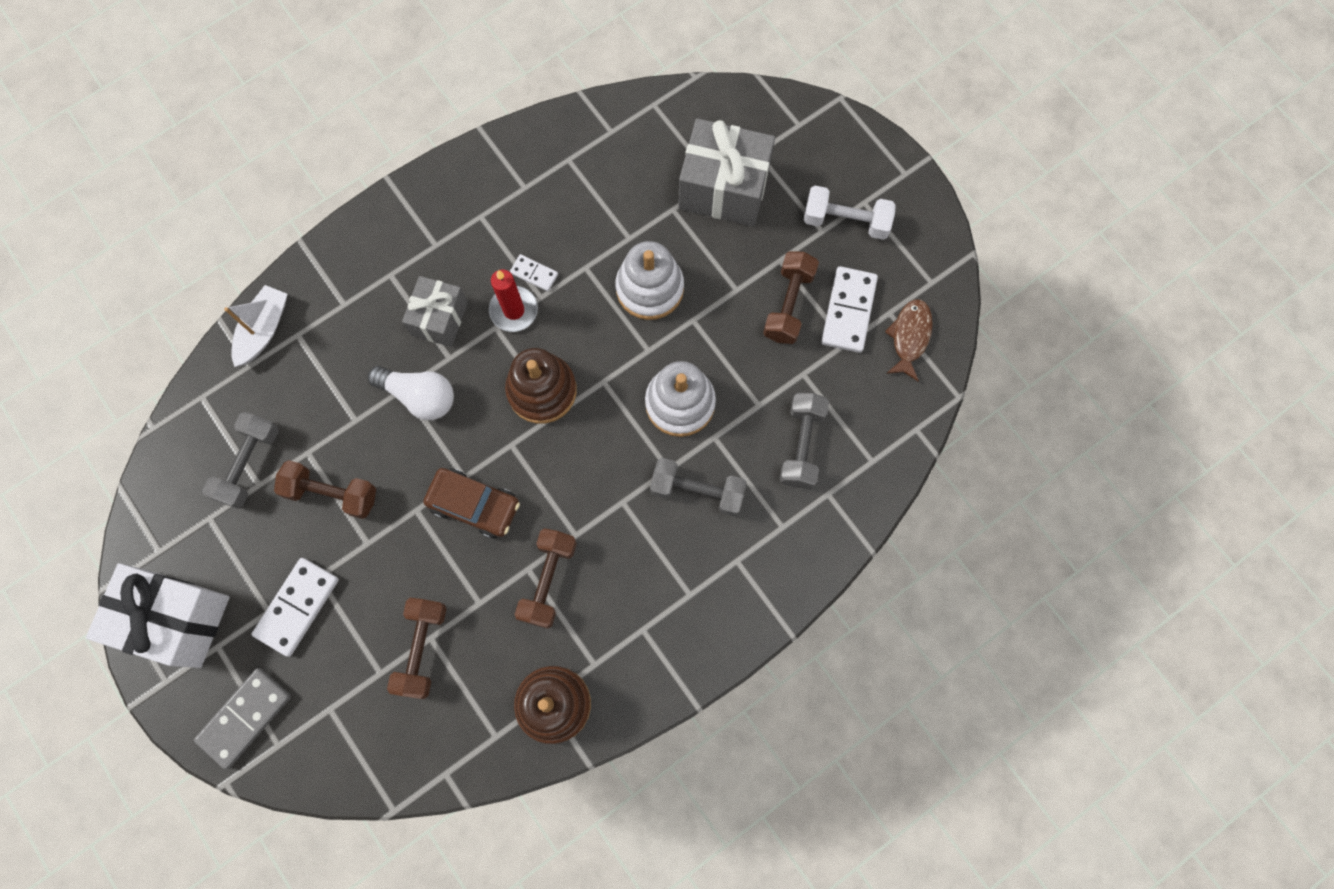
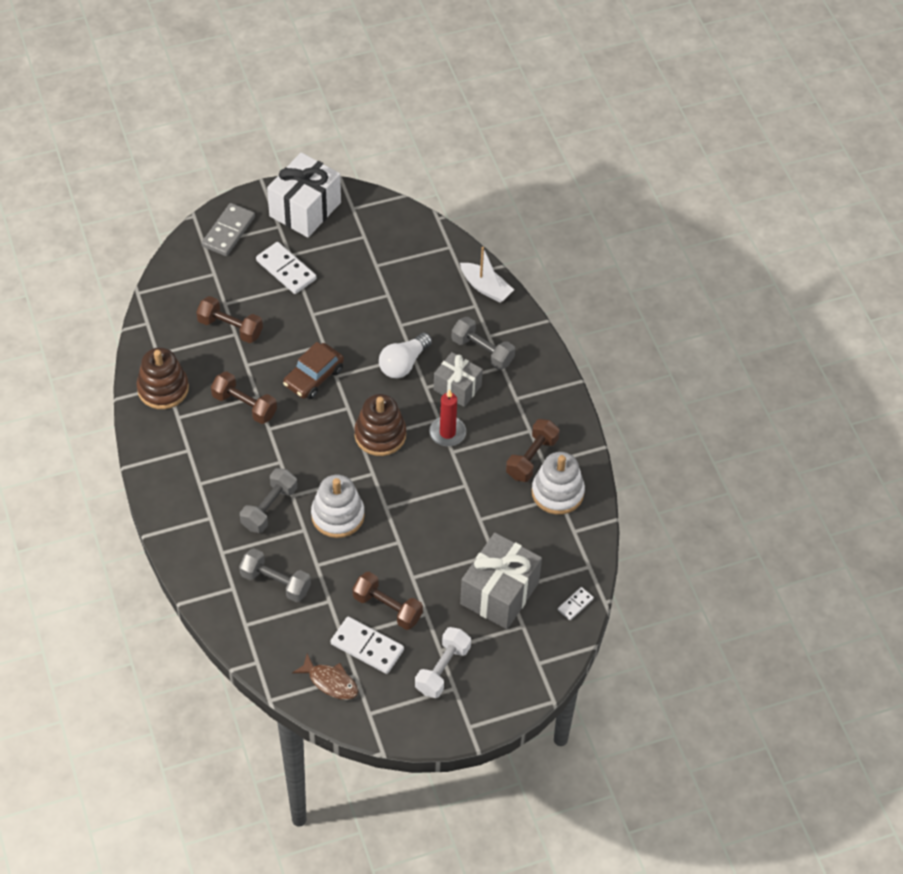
camera: 105 degrees right, 20 degrees down
(245, 717) = (228, 231): grey domino -> grey domino turned 60 degrees clockwise
(248, 464) = (392, 262): grey dumbbell -> grey dumbbell (482, 351)
(332, 493) = (354, 302): brown dumbbell -> brown dumbbell (532, 458)
(534, 274) = (471, 452): white domino -> white domino (575, 604)
(650, 288) = (434, 521): white stacking toy -> white stacking toy (557, 492)

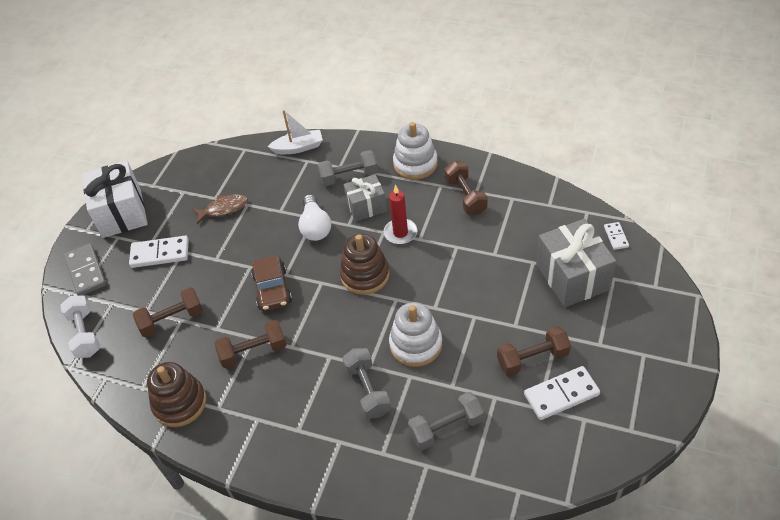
camera: 45 degrees left, 5 degrees down
(330, 682) = (579, 442): brown fish -> brown fish (224, 209)
(442, 669) = (620, 353): white dumbbell -> white dumbbell (85, 334)
(557, 492) = (508, 197): white stacking toy -> white stacking toy (415, 164)

